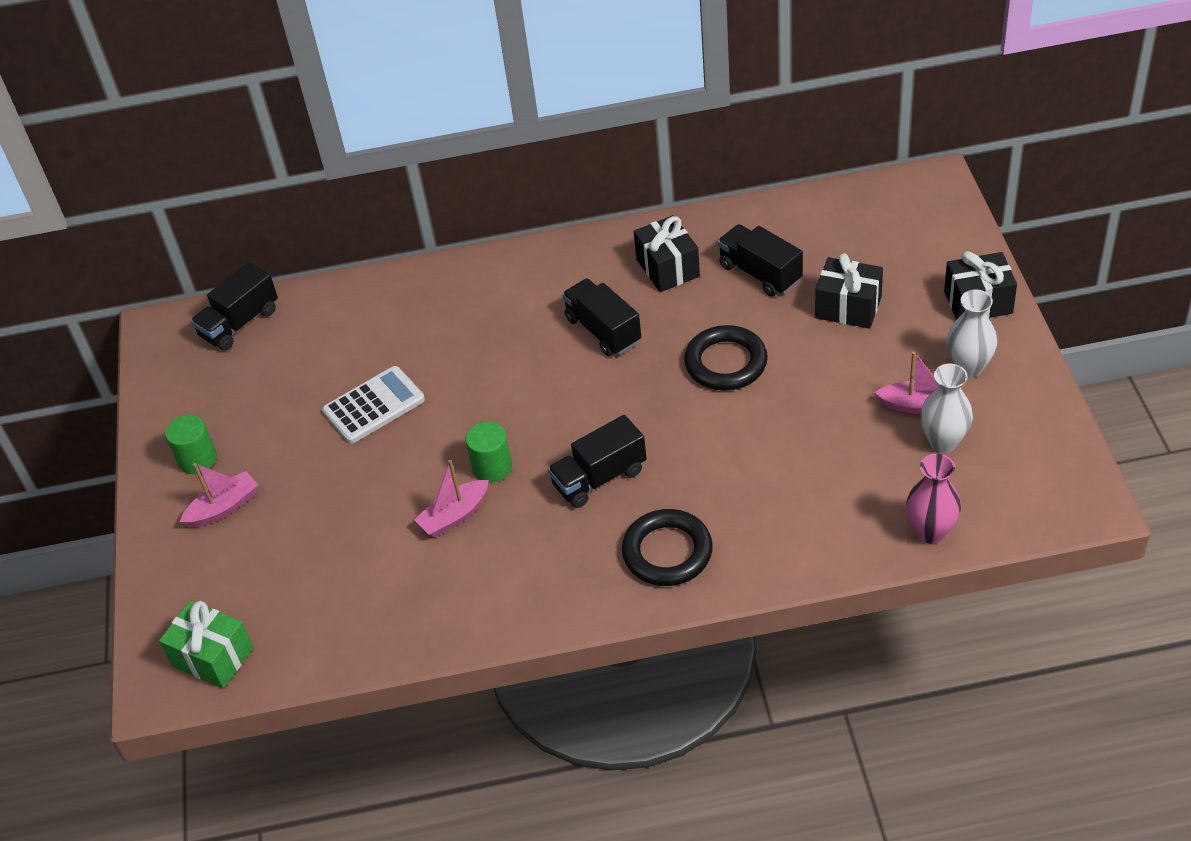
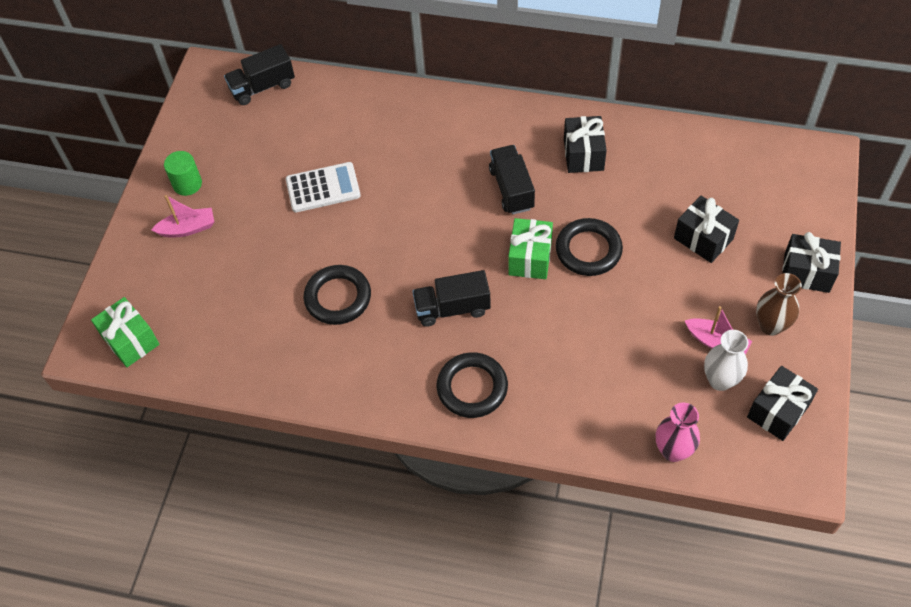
camera: 20 degrees right, 10 degrees up
(454, 516) = (338, 297): pink boat -> black ring
(492, 467) = (381, 269): green cylinder -> none
(663, 394) = (530, 258): none -> green gift
(760, 273) = (650, 185): black truck -> none
(968, 368) = (771, 325): white vase -> brown vase
(1022, 449) = (778, 411): none -> black gift

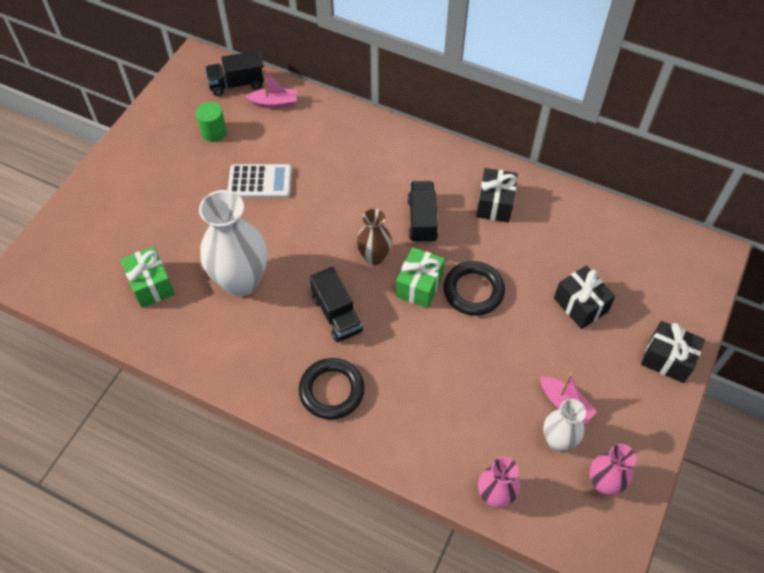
camera: 10 degrees right, 0 degrees up
(130, 340) = (55, 276): green gift -> green gift (151, 285)
(187, 184) = (148, 152): green cylinder -> green cylinder (214, 132)
(188, 228) = (135, 191): pink boat -> pink boat (274, 103)
(338, 297) = (241, 281): black ring -> white vase
(452, 308) = (337, 314): black truck -> black truck turned 120 degrees counterclockwise
(771, 325) = (620, 400): brown vase -> brown vase (374, 257)
(778, 411) = (603, 483): black gift -> pink vase

